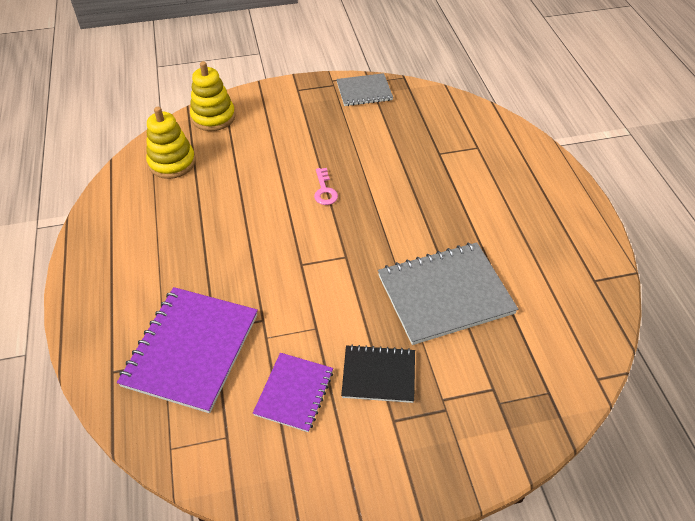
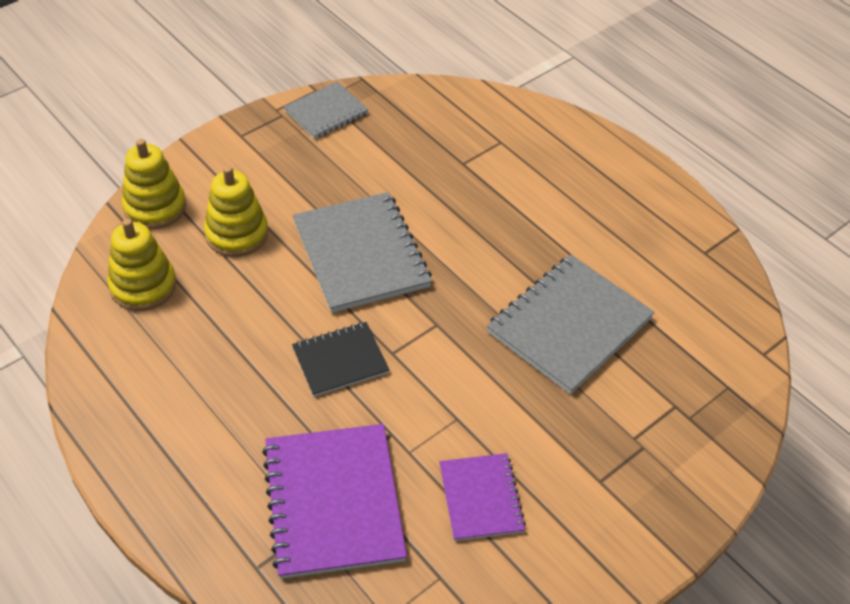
camera: 30 degrees left, 0 degrees up
(252, 150) = (236, 234): none -> yellow stacking toy
(324, 190) = (361, 254): pink key -> grey notebook
(378, 375) = (556, 441): black notebook -> black notebook (340, 361)

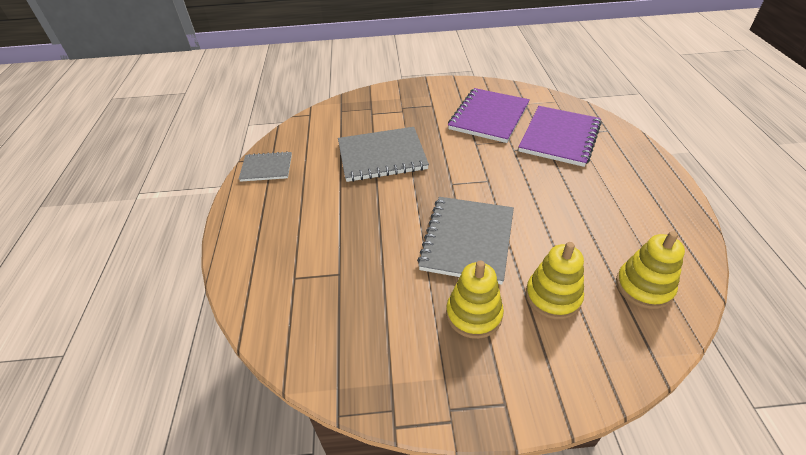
camera: 140 degrees left, 5 degrees down
(155, 207) = (620, 357): yellow stacking toy -> yellow stacking toy (474, 314)
(326, 112) = (405, 388): grey notebook -> grey notebook (266, 168)
(340, 361) = (521, 188): black notebook -> none
(480, 498) = (489, 117): purple notebook -> purple notebook, size x1.73

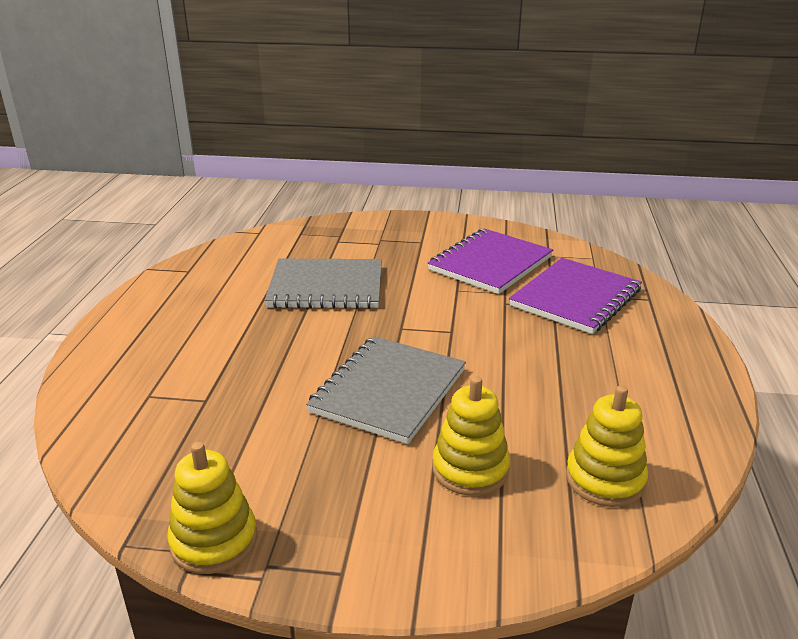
camera: 10 degrees right, 15 degrees down
(266, 168) = (176, 280): grey notebook -> none
(474, 314) = (353, 470): yellow stacking toy -> yellow stacking toy (214, 541)

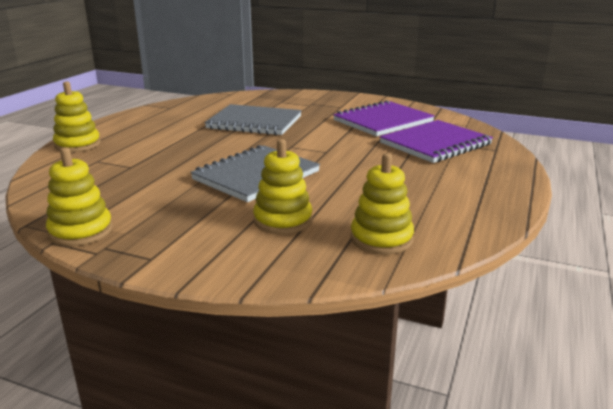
camera: 15 degrees right, 5 degrees down
(98, 366) = (78, 145): none -> yellow stacking toy

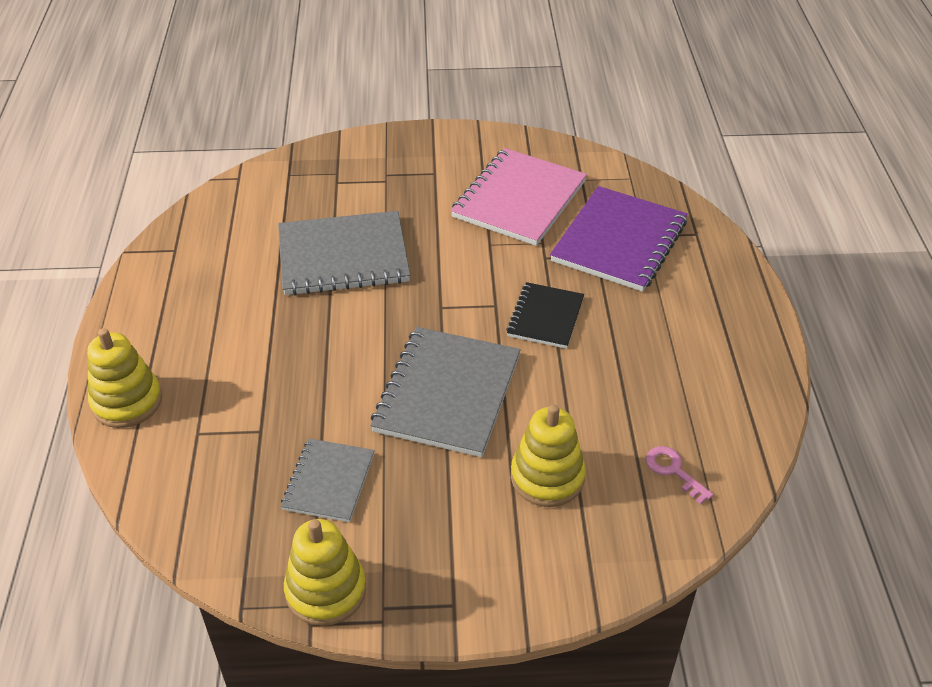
camera: 25 degrees left, 20 degrees up
(142, 191) = (329, 482): none -> grey notebook
(354, 161) = (545, 317): none -> black notebook
(381, 239) = (673, 471): yellow stacking toy -> pink key
(383, 121) = (519, 199): purple notebook -> pink notebook

